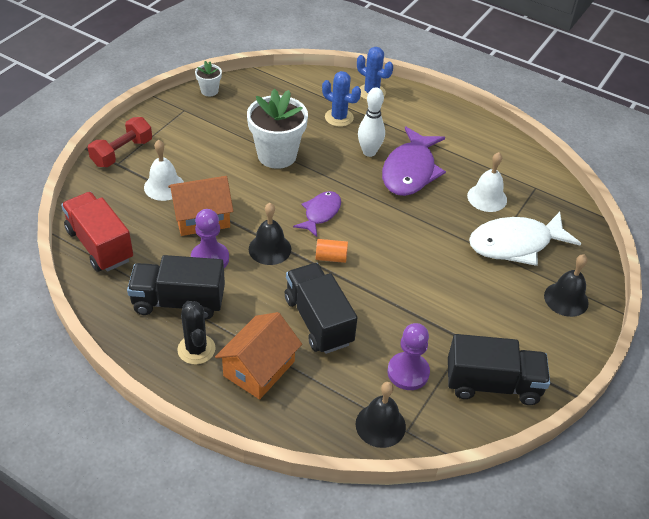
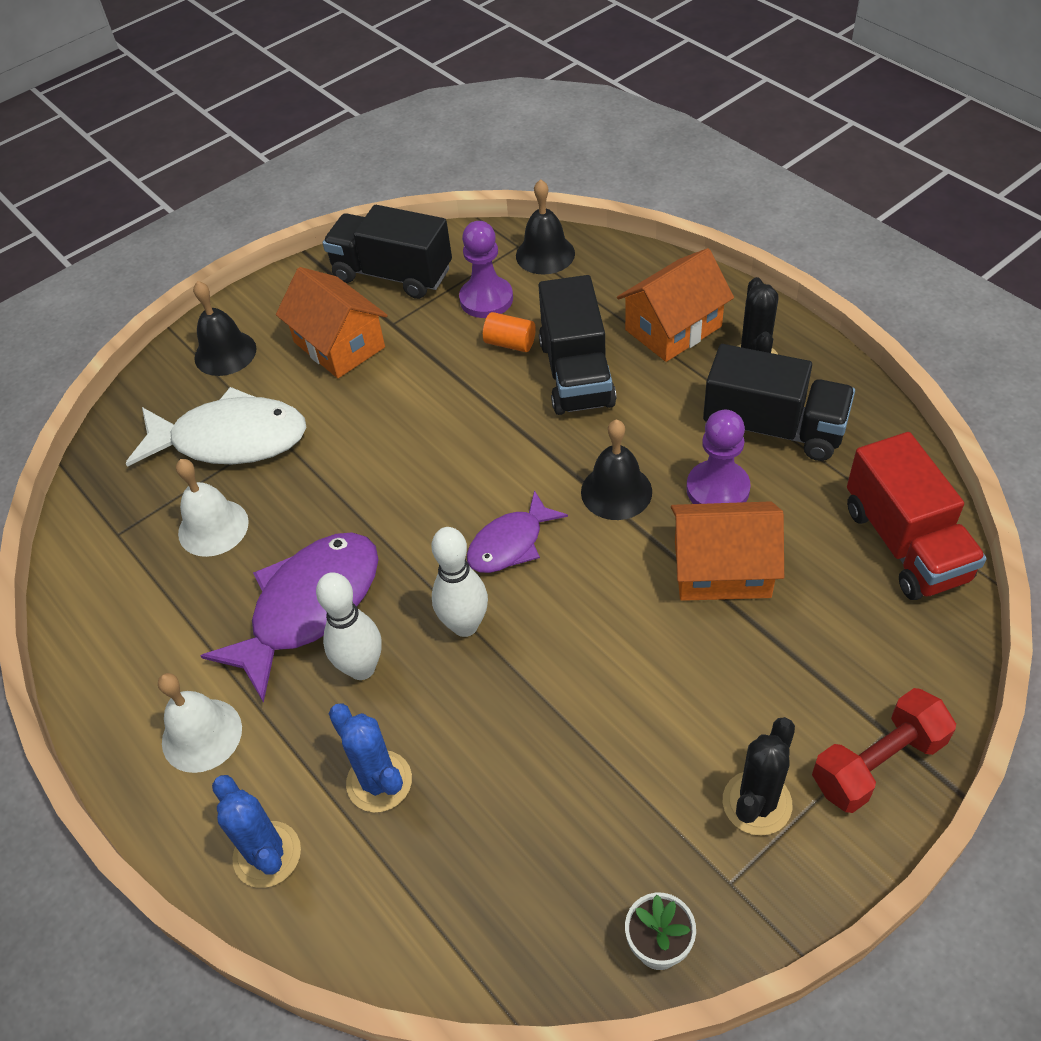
camera: 155 degrees left, 5 degrees up
(164, 186) = (788, 653): white bell -> white bell (202, 735)
(175, 133) = (757, 803): none -> black cactus
(277, 155) = (548, 693): white flower pot -> none
(328, 175) = (465, 625): none -> white bowling pin
(331, 257) = (523, 461): orange cylinder -> orange cylinder (510, 343)
(493, 317) = (339, 345): none -> orange house

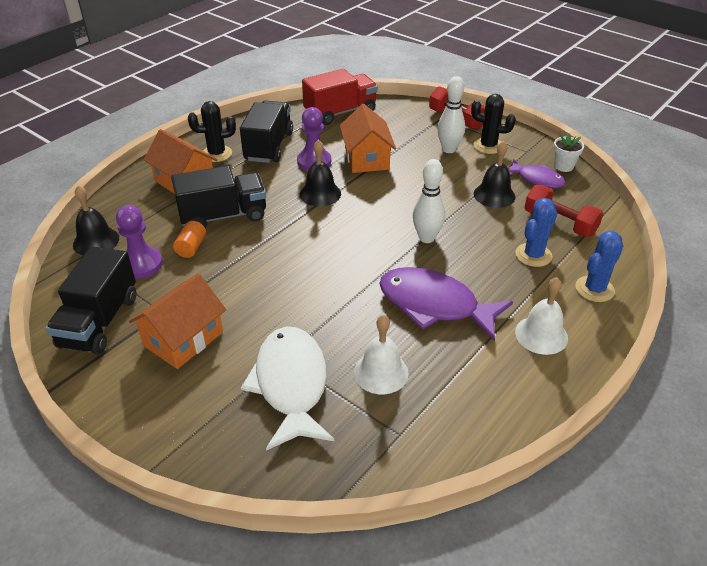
camera: 105 degrees left, 10 degrees down
(225, 353) = (186, 416): black bell -> black bell (494, 195)
(362, 668) = (469, 274): white bowling pin -> white bowling pin (449, 149)
(457, 861) = (559, 223): none -> red dumbbell
(510, 543) = (365, 228): purple fish -> purple fish (537, 179)

